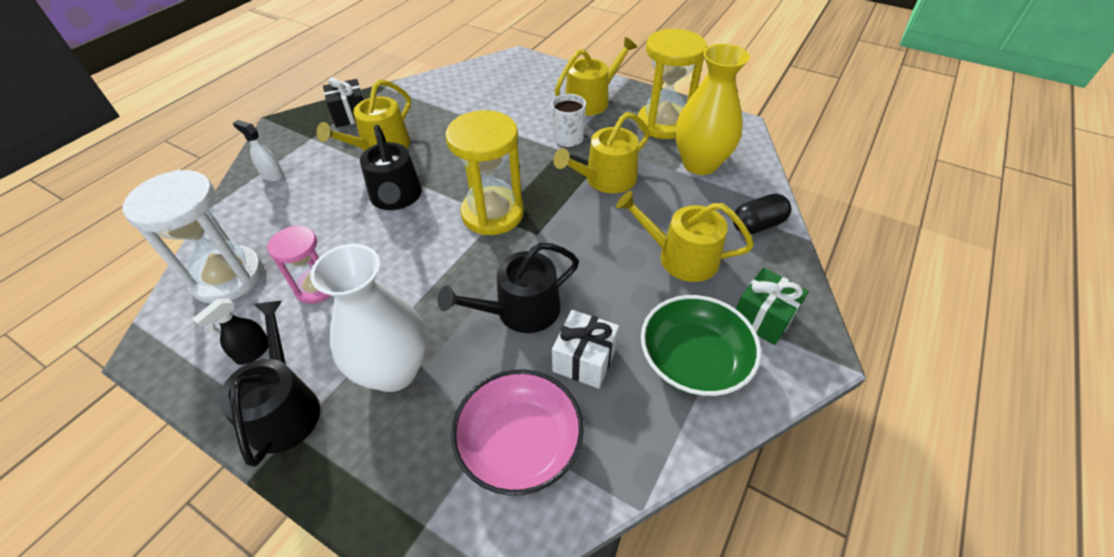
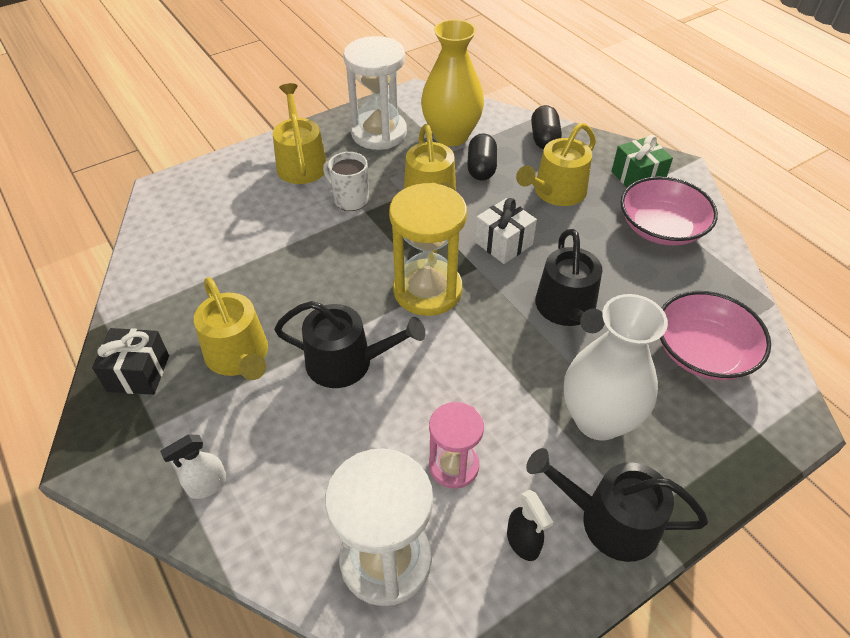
camera: 65 degrees left, 0 degrees up
(584, 360) = (637, 287): white gift -> white gift (503, 243)
(663, 123) = (379, 133): yellow hourglass -> white hourglass
(671, 196) = (481, 168): none -> black capsule
(693, 360) = (661, 228): green bowl -> pink bowl

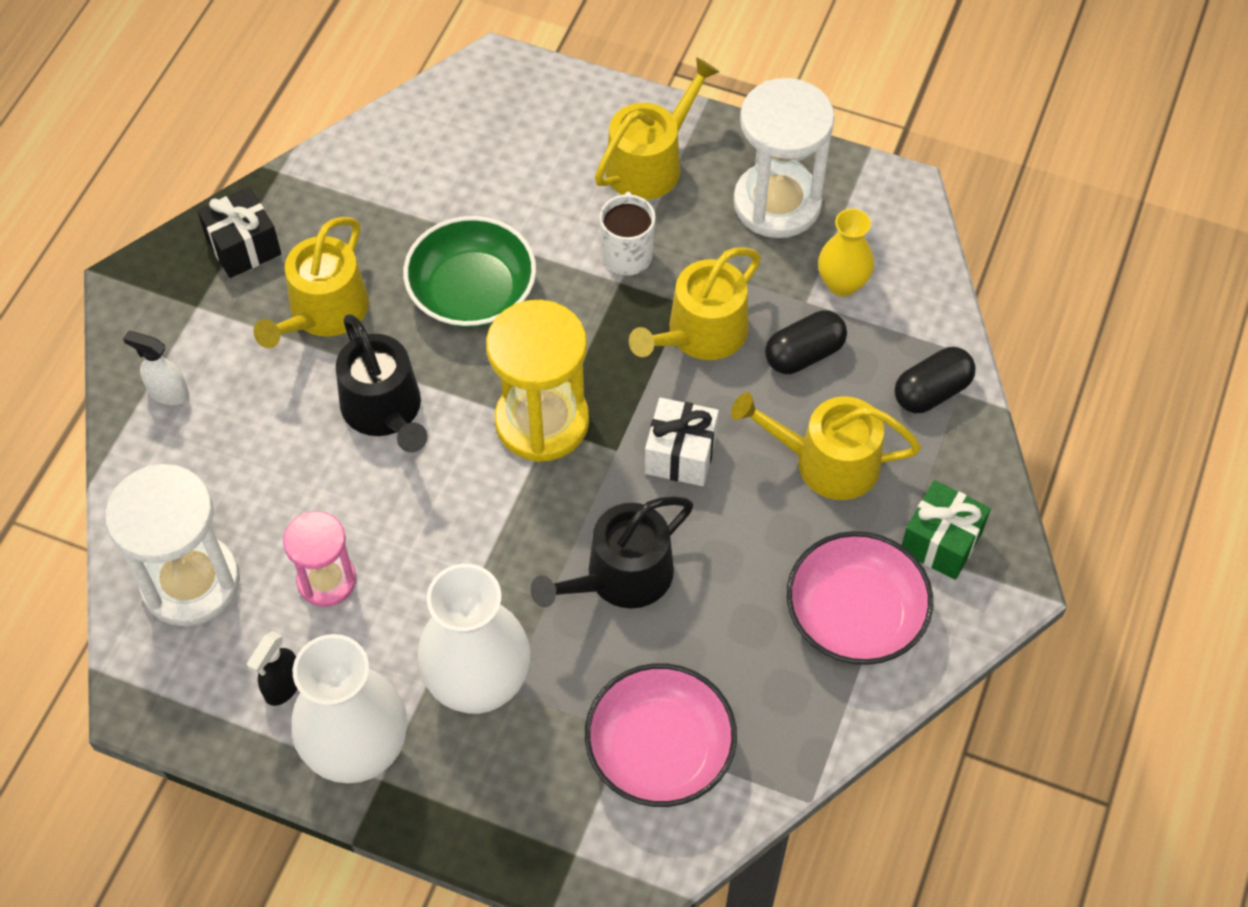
camera: 55 degrees right, 10 degrees up
(304, 275) = (472, 292): none -> green bowl
(451, 136) = (842, 284): yellow vase -> yellow vase, size x0.56
(609, 520) = (358, 751): black watering can -> white vase

